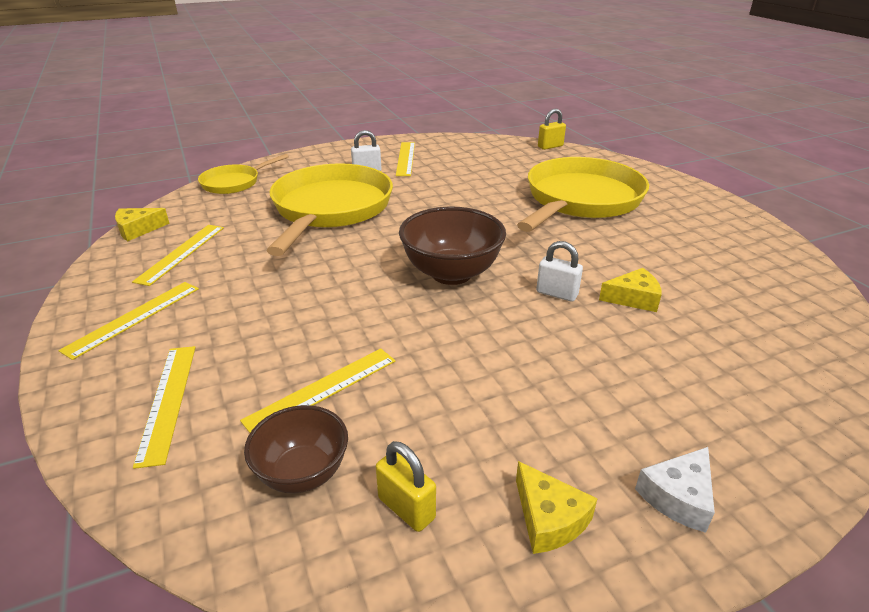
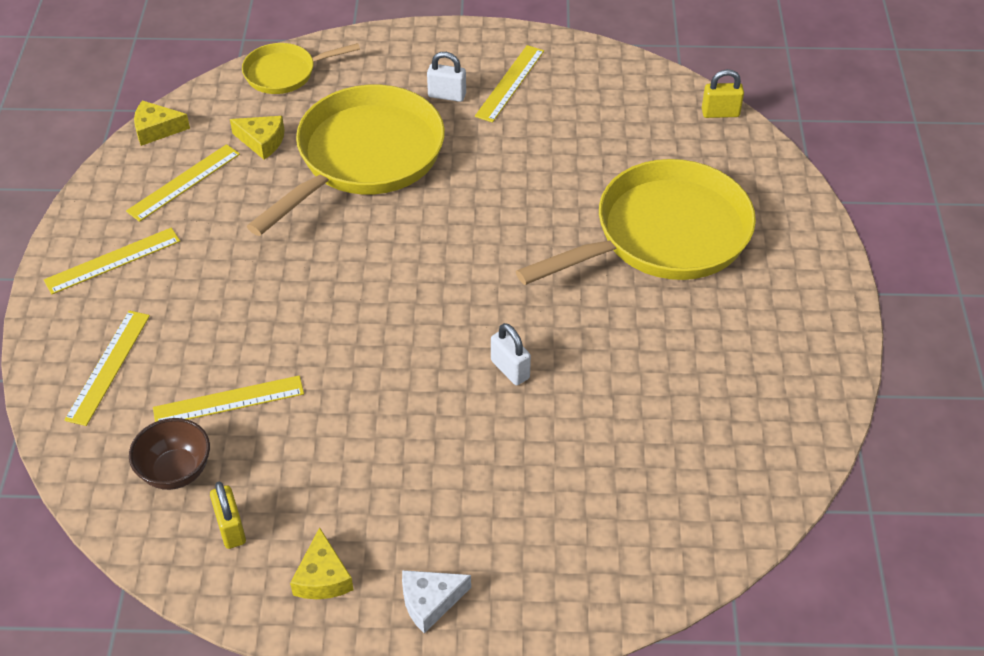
camera: 25 degrees right, 15 degrees up
(451, 273) = (426, 304): brown bowl -> none
(633, 298) = (582, 404): yellow cheese -> yellow cheese (262, 141)

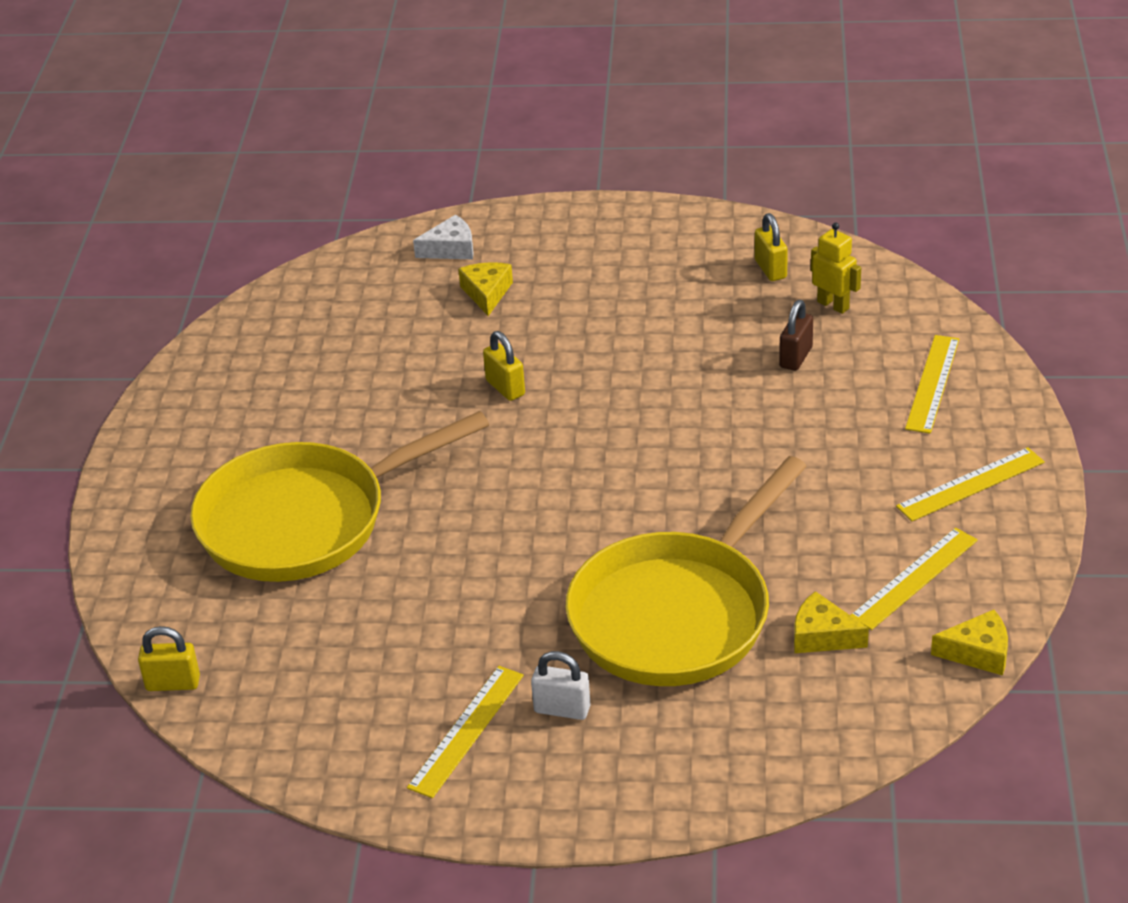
camera: 175 degrees left, 10 degrees down
(176, 471) = (833, 305): brown bowl -> yellow robot
(228, 401) = (796, 357): yellow ruler -> brown padlock
(284, 73) = (811, 746): yellow pan -> none
(322, 577) = (683, 242): yellow cheese -> yellow cheese (487, 293)
(430, 602) = (590, 230): white cheese -> white cheese (451, 249)
(510, 369) = (505, 388): white padlock -> yellow padlock

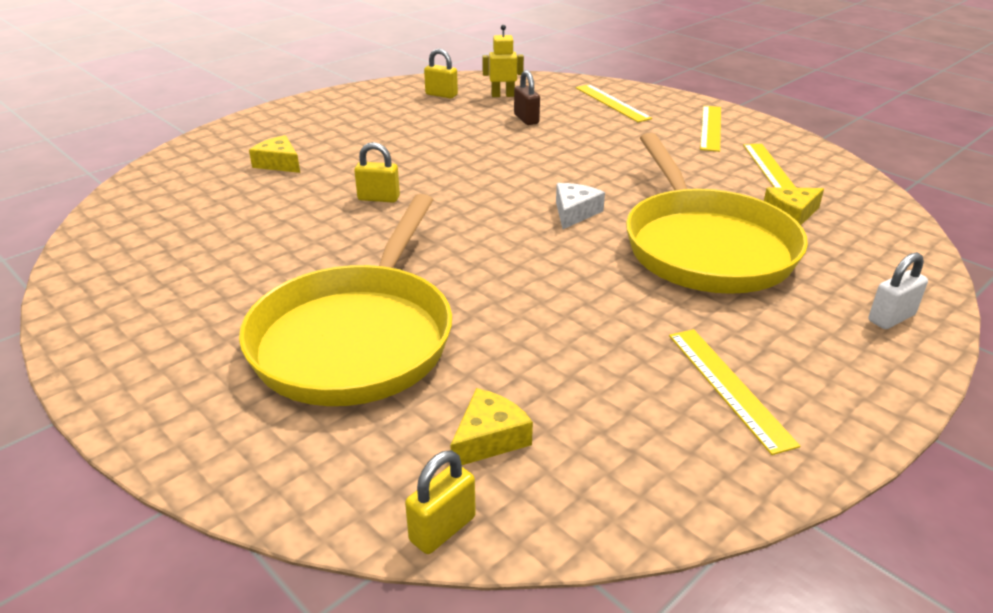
camera: 50 degrees left, 5 degrees down
(451, 249) = (212, 154): white cheese -> white cheese (574, 212)
(562, 709) = (754, 333): white padlock -> white padlock (891, 318)
(978, 652) = (862, 182): yellow cheese -> yellow cheese (489, 438)

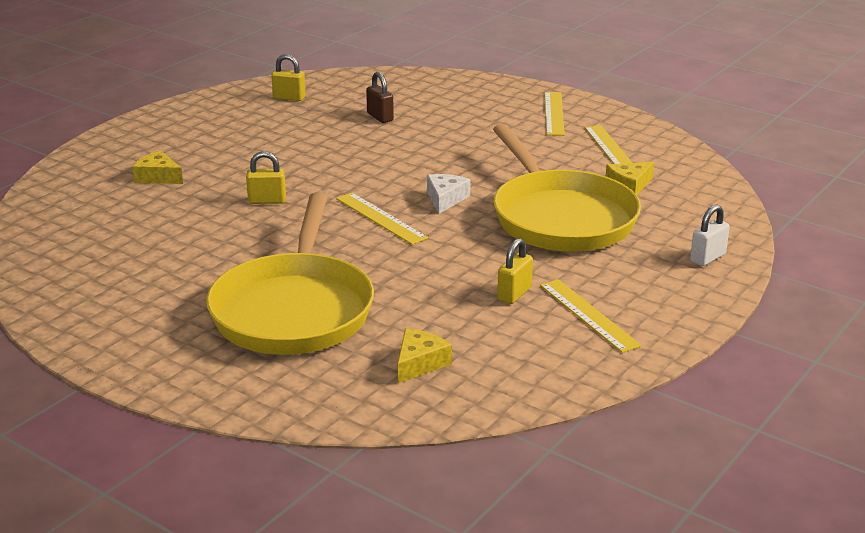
camera: 10 degrees left, 5 degrees down
(442, 529) = (403, 416): yellow padlock -> yellow padlock (514, 294)
(502, 95) = (350, 94): yellow robot -> none
(612, 103) = (458, 95): yellow ruler -> yellow ruler (381, 218)

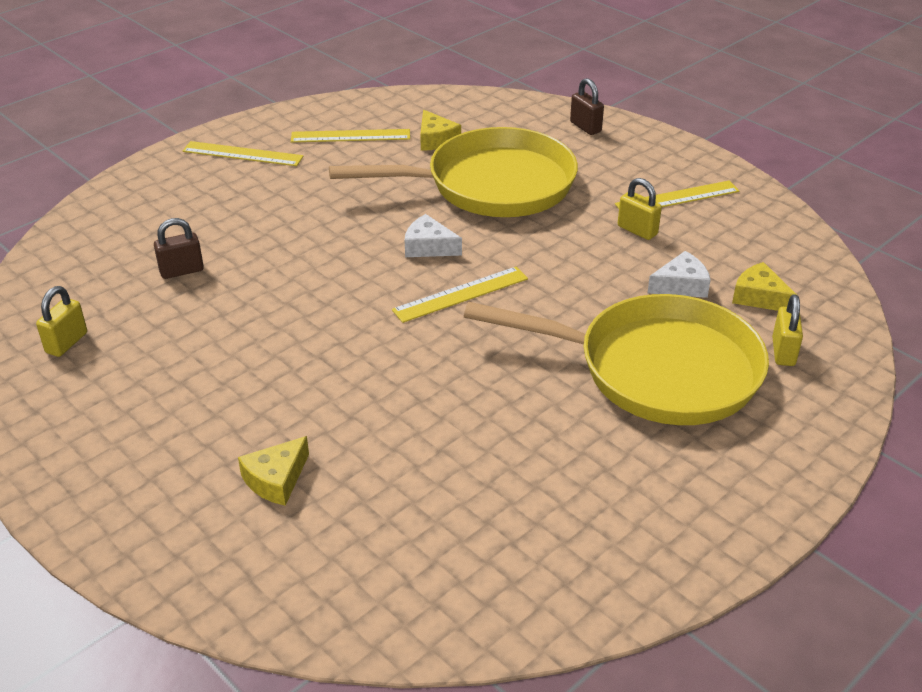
camera: 80 degrees left, 10 degrees up
(267, 201) = (388, 378): yellow padlock -> yellow padlock (783, 352)
(426, 319) = (681, 285): none -> white cheese
(707, 258) = (585, 127): white padlock -> brown padlock

